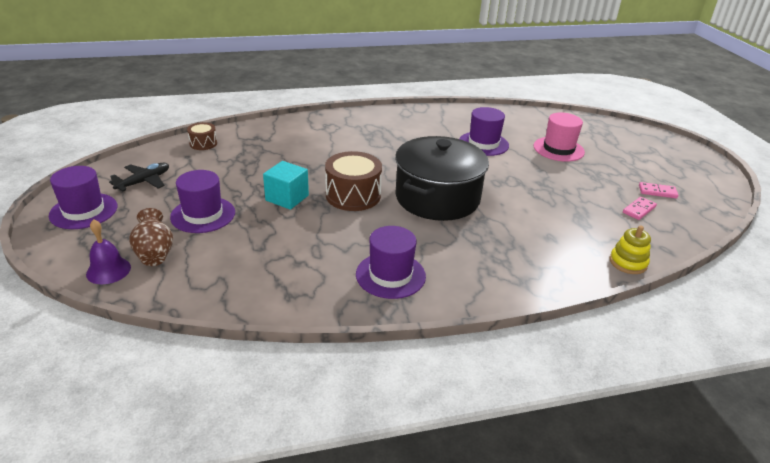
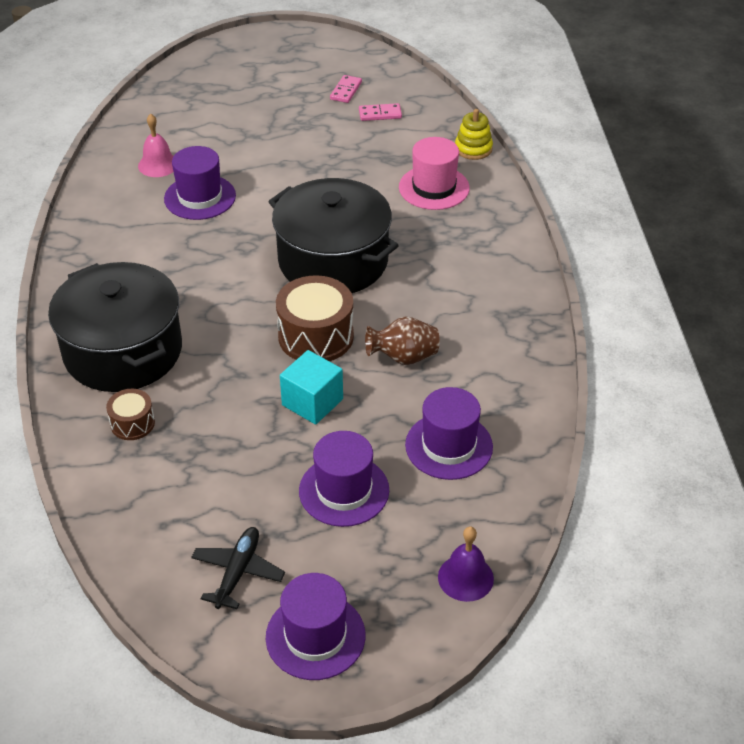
camera: 80 degrees left, 10 degrees up
(144, 182) = (238, 572): black plane -> black plane turned 60 degrees clockwise
(155, 254) = (433, 533): brown vase -> brown vase (403, 357)
(203, 143) = (121, 507): brown drum -> brown drum (132, 423)
(328, 133) = (123, 351): none -> black pot
(390, 275) = (486, 318): purple hat -> purple hat (449, 446)
(509, 127) = (158, 164): none -> pink bell
(558, 149) = (231, 136): pink hat -> pink hat (434, 188)
(639, 210) = (380, 114): pink domino -> pink domino turned 60 degrees counterclockwise

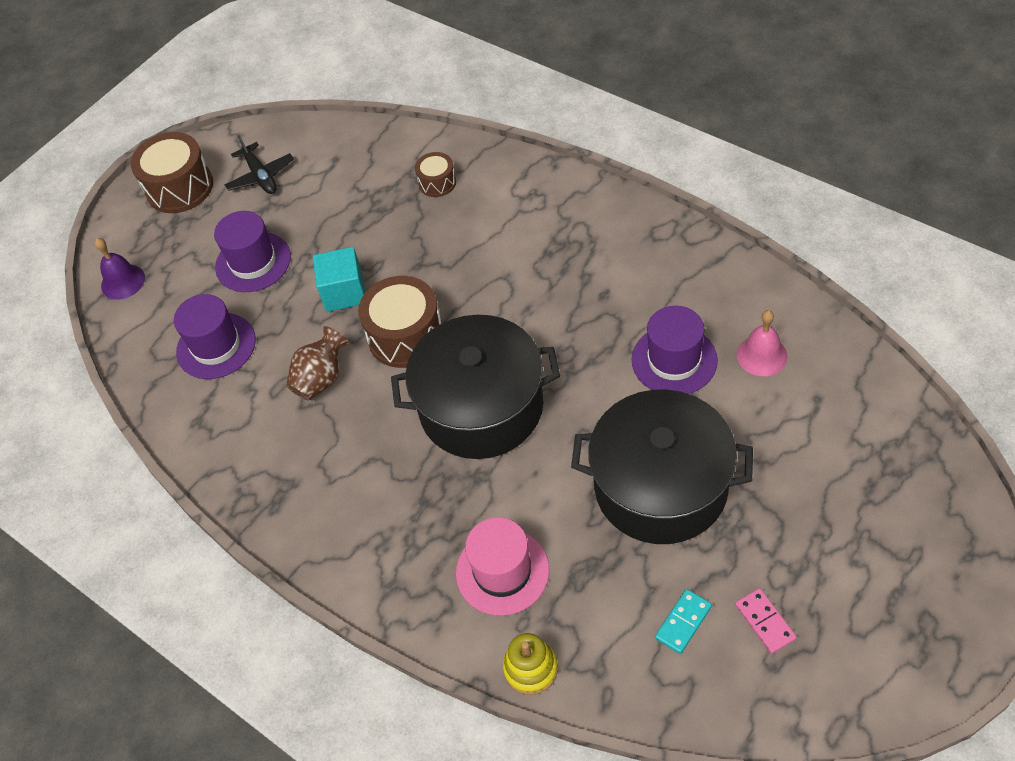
camera: 140 degrees right, 10 degrees up
(123, 351) = (517, 210): black pot -> black pot (660, 486)
(315, 636) = (179, 187): purple hat -> brown drum
(380, 114) = (683, 622): pink domino -> turquoise domino

